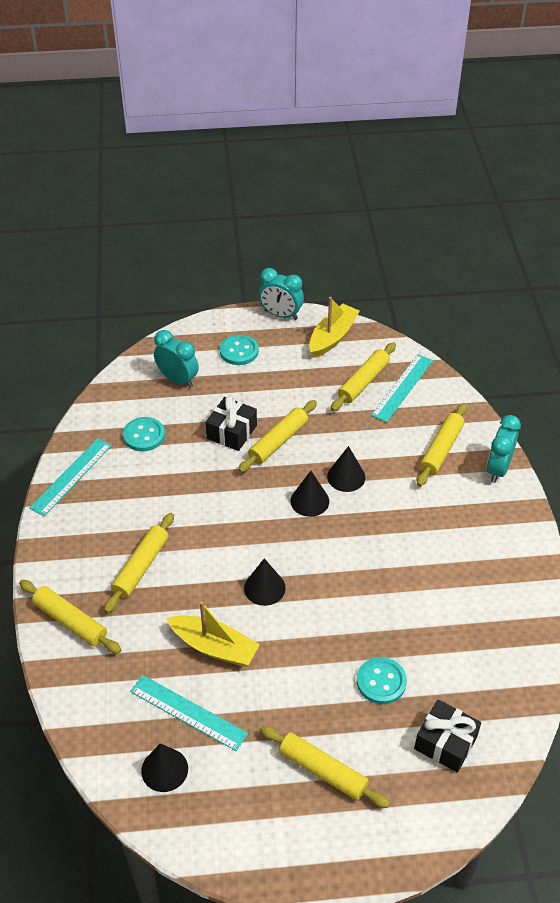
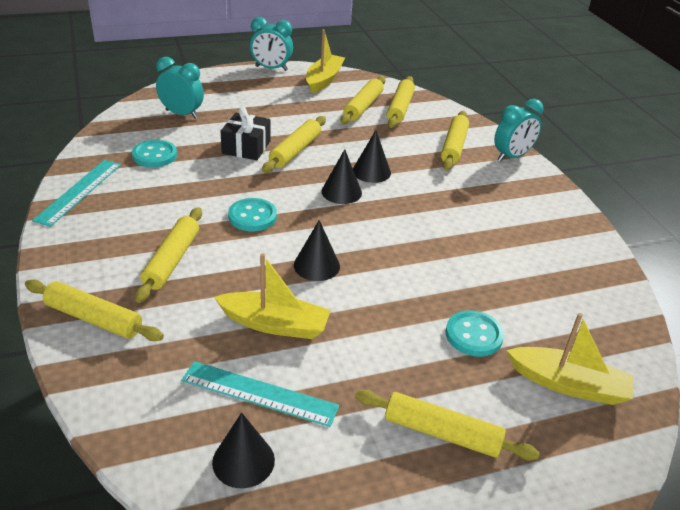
camera: 15 degrees left, 10 degrees down
(239, 351) = (238, 93): turquoise button -> turquoise button (252, 216)
(402, 387) = (400, 108): turquoise ruler -> yellow rolling pin
(445, 743) = (568, 384): black gift -> yellow boat
(498, 469) = (512, 156): turquoise clock -> turquoise clock turned 135 degrees counterclockwise

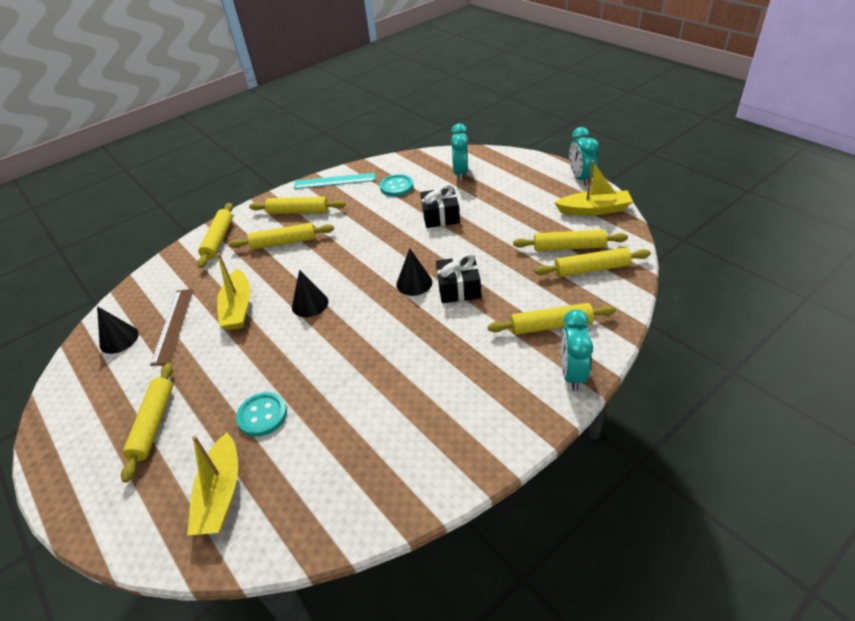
camera: 75 degrees right, 5 degrees up
(252, 216) = (351, 254): turquoise button -> none
(259, 393) = (173, 325): turquoise ruler -> brown ruler
(295, 151) = (456, 239): yellow rolling pin -> yellow rolling pin (298, 212)
(371, 171) = (458, 288): black cone -> black gift
(512, 156) = (572, 374): turquoise clock -> turquoise clock turned 60 degrees clockwise

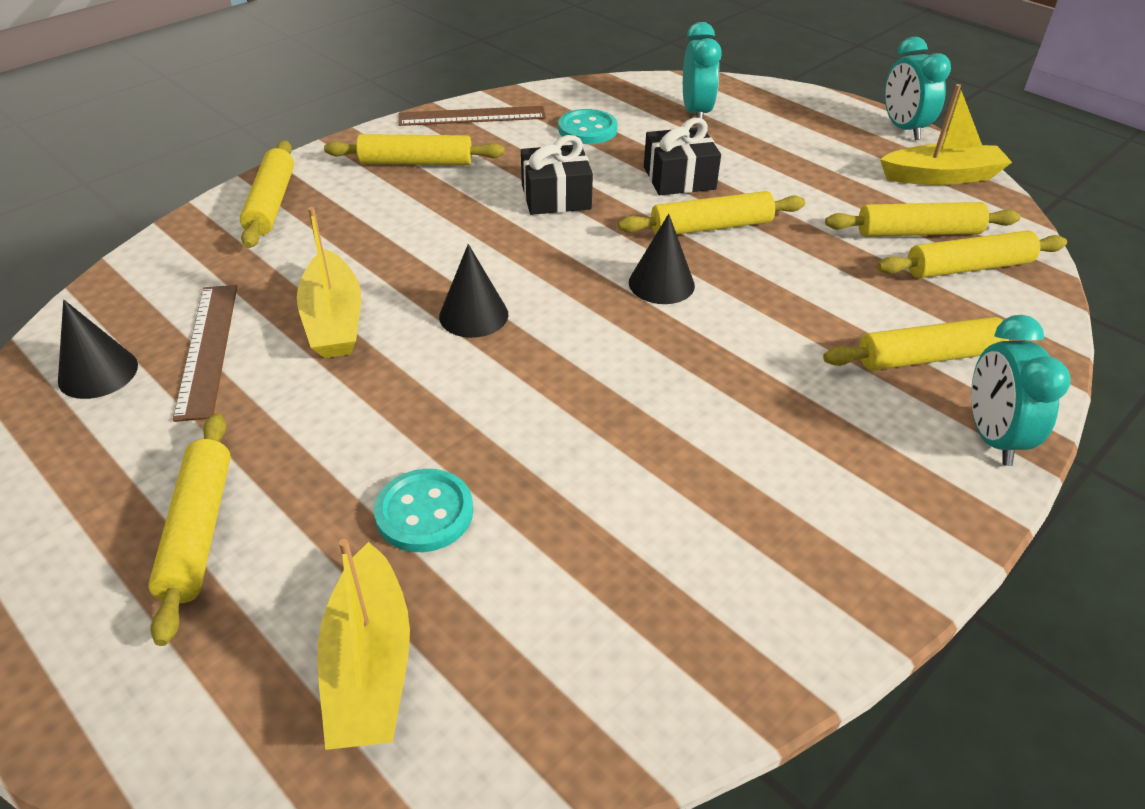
camera: 10 degrees left, 0 degrees up
(284, 242) = (399, 211): yellow rolling pin -> yellow rolling pin (711, 227)
(334, 181) = (472, 116): turquoise ruler -> brown ruler
(458, 288) = (745, 294): black gift -> black gift (556, 197)

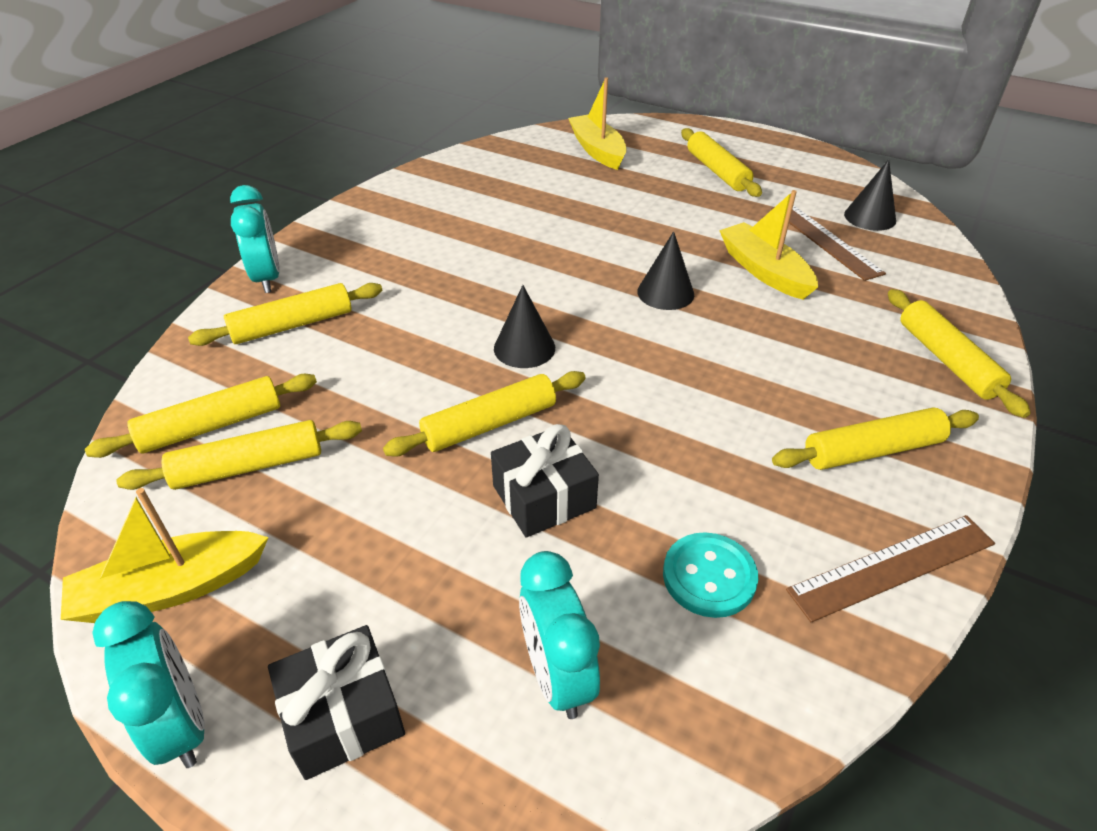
camera: 165 degrees right, 0 degrees up
(424, 513) = (612, 193): turquoise button -> none
(556, 197) = (676, 431): black gift -> black gift (343, 715)

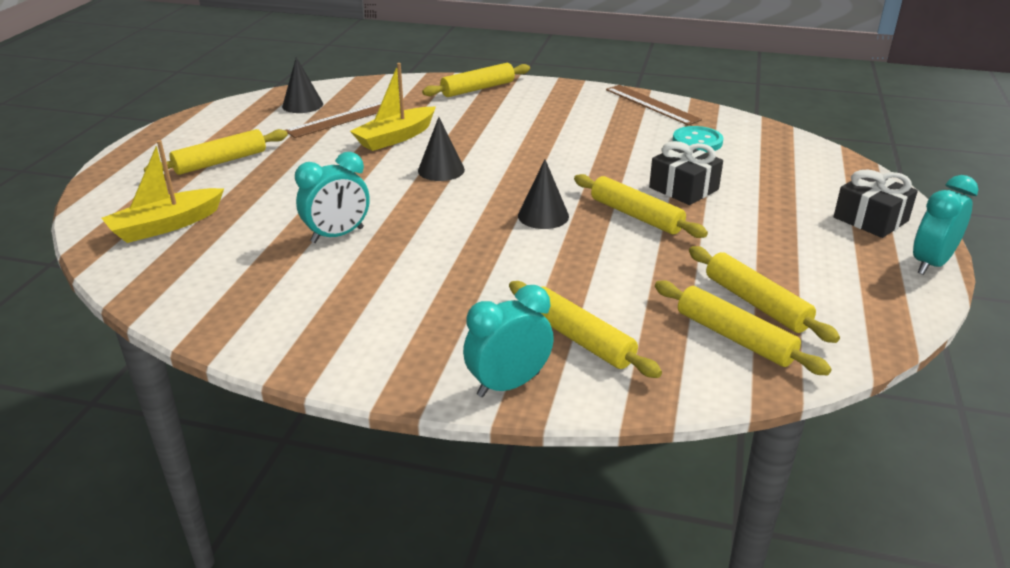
camera: 105 degrees left, 10 degrees down
(170, 589) = (873, 299): yellow boat -> none
(557, 675) = (790, 171): turquoise clock -> turquoise clock (337, 235)
(872, 450) = (572, 107): yellow rolling pin -> none

